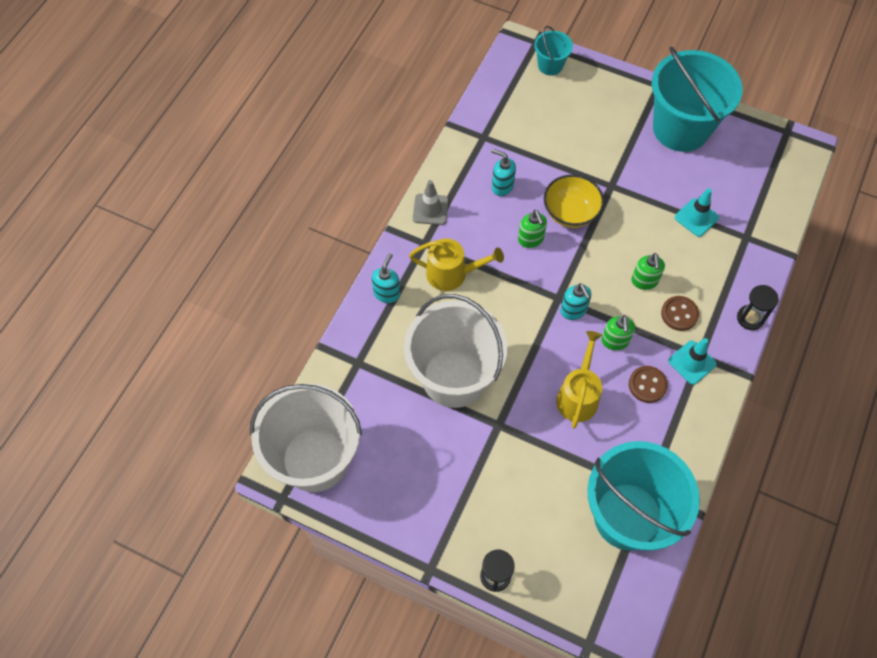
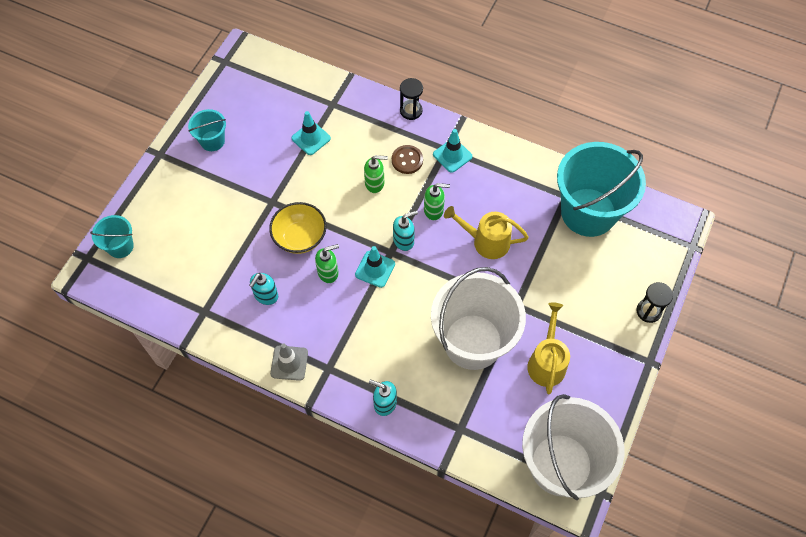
camera: 90 degrees left, 0 degrees up
(452, 274) = (364, 343): yellow watering can -> yellow watering can (546, 362)
(537, 283) = (375, 269): none -> turquoise traffic cone
(647, 385) = (474, 189): brown button -> none
(681, 128) = (212, 141): turquoise bucket -> turquoise bucket, size x0.46

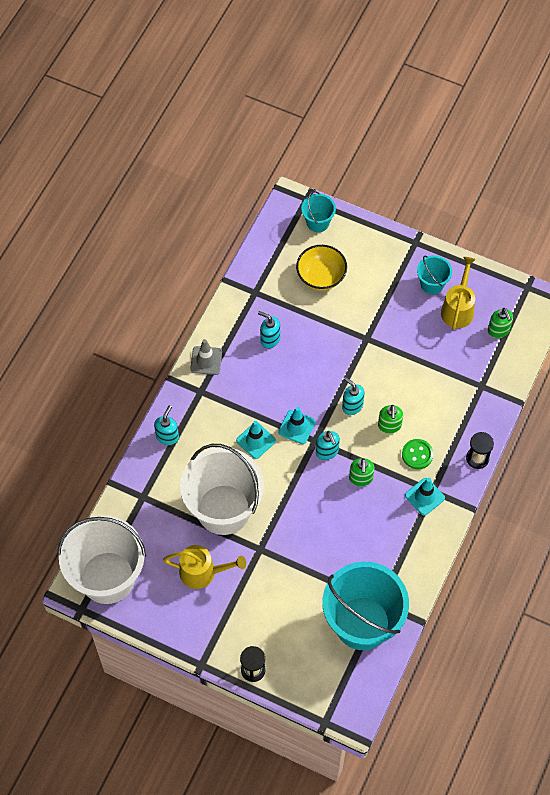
camera: 90 degrees right, 0 degrees up
(300, 237) = (329, 363): yellow bowl -> yellow bowl (321, 276)
(311, 138) = (439, 368): turquoise traffic cone -> turquoise traffic cone (256, 440)
(328, 272) = (293, 388): green soap dispenser -> green soap dispenser (498, 330)
(351, 216) = (352, 406): none -> turquoise soap dispenser
(407, 160) = (417, 454): brown button -> green button
(486, 241) = (327, 525): yellow watering can -> yellow watering can (458, 309)

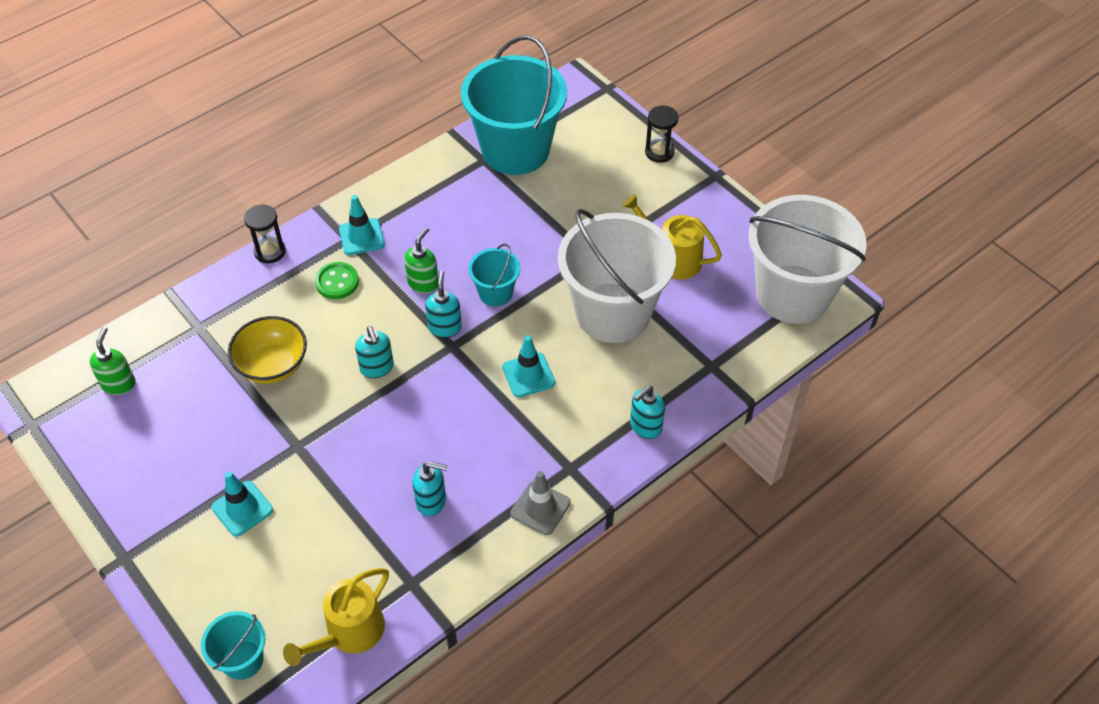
camera: 155 degrees left, 10 degrees down
(270, 339) = (431, 501): turquoise soap dispenser -> turquoise soap dispenser turned 45 degrees counterclockwise
(296, 427) = (465, 370): turquoise traffic cone -> turquoise traffic cone (242, 509)
(321, 276) = (298, 564): yellow bowl -> yellow bowl (273, 365)
(389, 426) = (347, 326): green soap dispenser -> none
(432, 284) = (151, 484): turquoise bucket -> turquoise bucket (495, 293)
(458, 309) = (146, 434): yellow watering can -> yellow watering can (349, 633)

